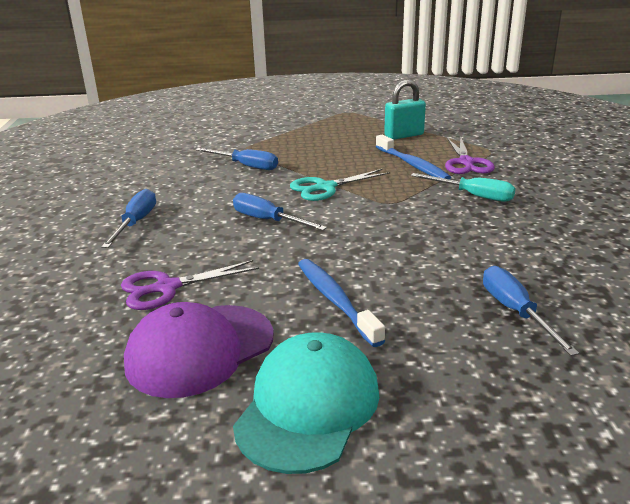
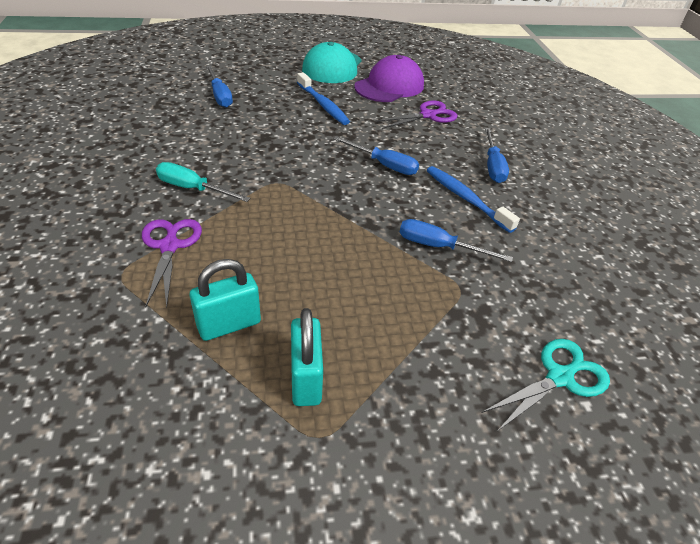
camera: 170 degrees right, 15 degrees up
(325, 187) = (340, 205): turquoise scissors -> turquoise scissors (560, 377)
(354, 123) = (306, 379): none -> turquoise padlock
(412, 165) = (238, 243): blue toothbrush -> blue toothbrush (466, 198)

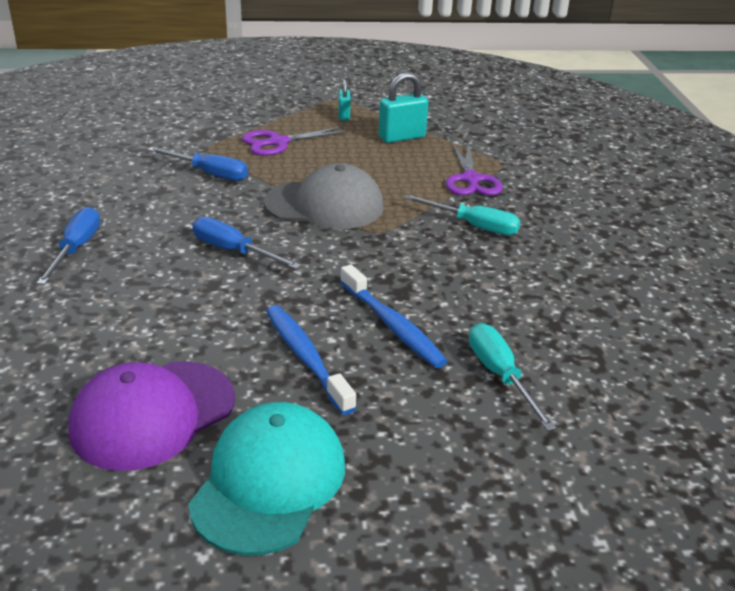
camera: 175 degrees left, 10 degrees down
(220, 96) = (500, 375): blue screwdriver -> turquoise screwdriver
(306, 379) = (344, 115): turquoise padlock -> turquoise padlock, size x0.58
(321, 209) = (324, 205): none -> grey cap
(428, 115) = (114, 337): purple scissors -> purple scissors (278, 142)
(466, 198) = (147, 212): blue toothbrush -> blue toothbrush (392, 325)
(560, 377) = (165, 109): turquoise scissors -> none

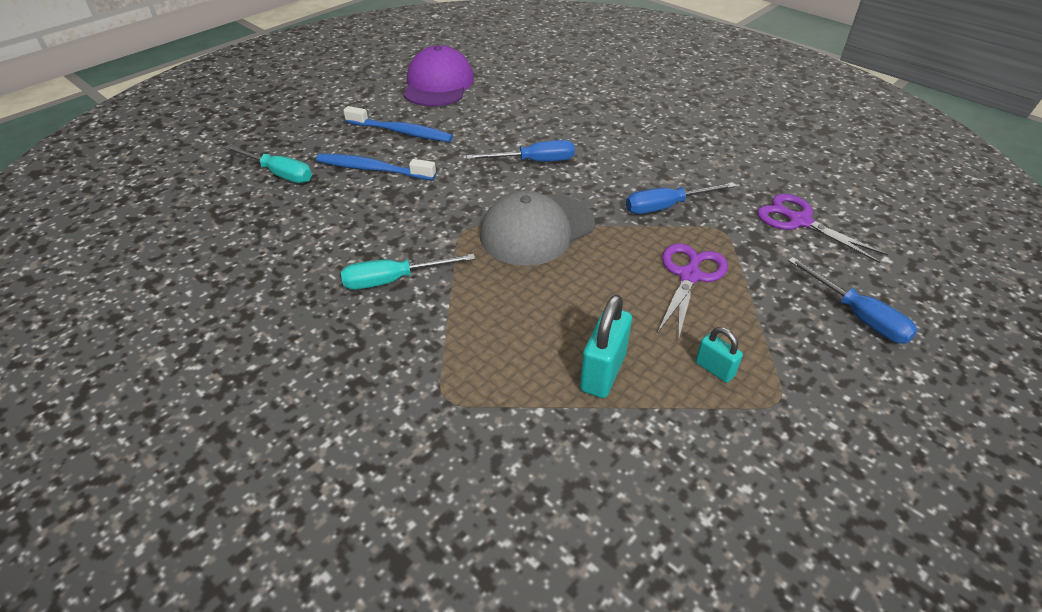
camera: 140 degrees right, 10 degrees up
(76, 249) = (617, 117): blue screwdriver -> blue screwdriver (858, 316)
(269, 482) = (355, 89): turquoise cap -> none
(471, 180) = (453, 344): purple scissors -> purple scissors (799, 221)

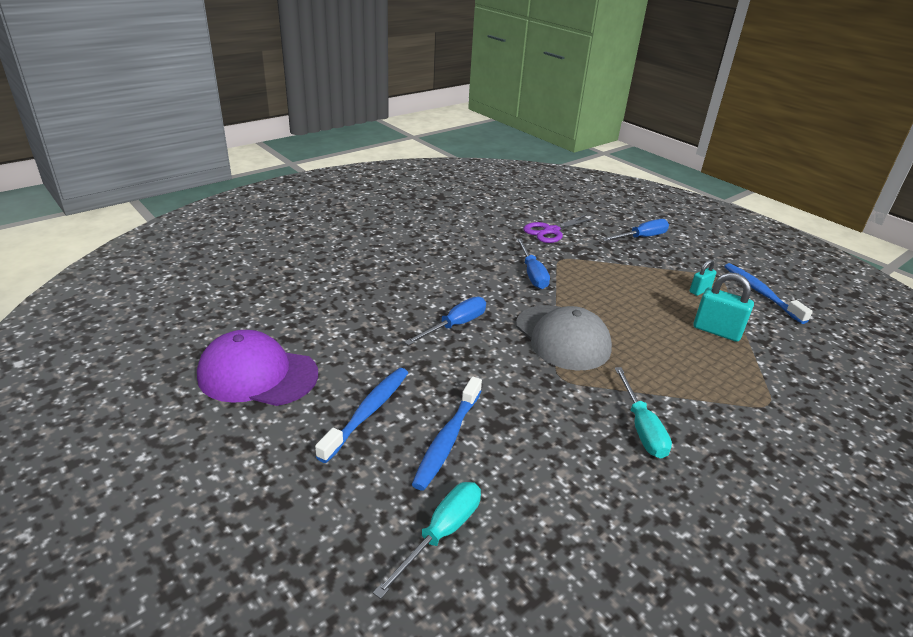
camera: 85 degrees left, 10 degrees down
(534, 161) = (455, 325): blue screwdriver -> blue screwdriver turned 45 degrees clockwise
(689, 275) = (613, 281): purple scissors -> none
(754, 456) = (760, 293): none -> blue toothbrush

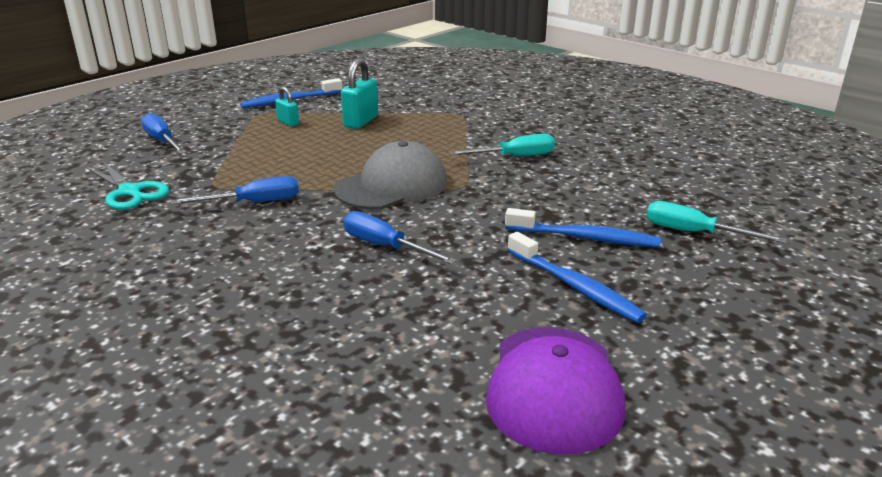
camera: 95 degrees left, 5 degrees down
(368, 412) = (575, 286): blue toothbrush -> blue toothbrush turned 150 degrees counterclockwise
(551, 231) = (130, 192): purple scissors -> turquoise scissors

